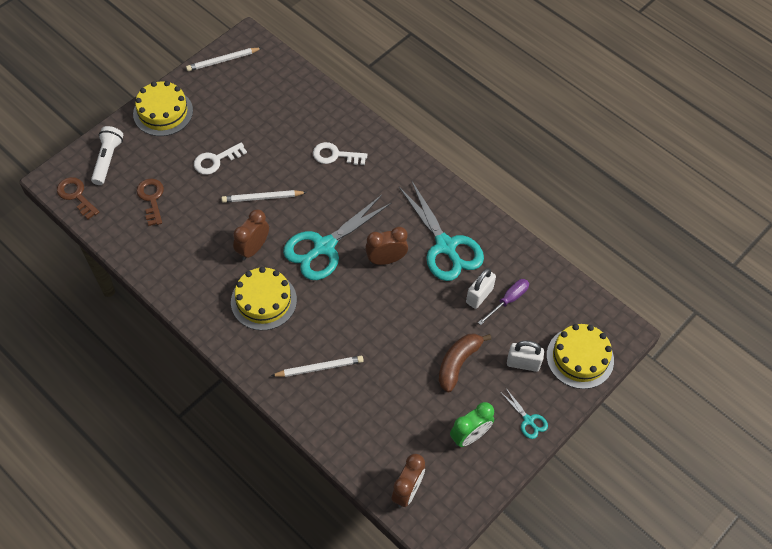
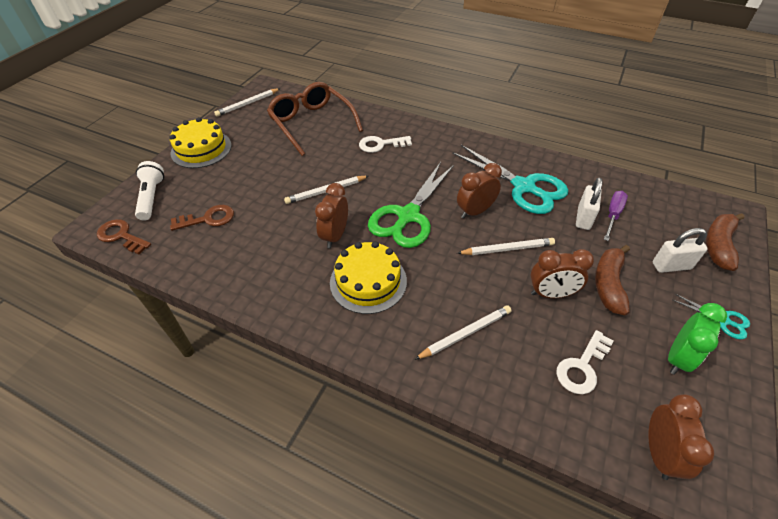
camera: 15 degrees left, 10 degrees down
(151, 198) = (208, 219): brown key -> brown key turned 105 degrees clockwise
(215, 160) = (267, 173): white key -> white key (582, 367)
(278, 107) = (312, 123): none -> brown glasses
(324, 247) = (408, 216): turquoise scissors -> green scissors
(393, 306) = (507, 249): none -> white pencil
(405, 356) = (551, 294): none -> brown clock
(580, 357) = (718, 245): yellow cake -> brown banana

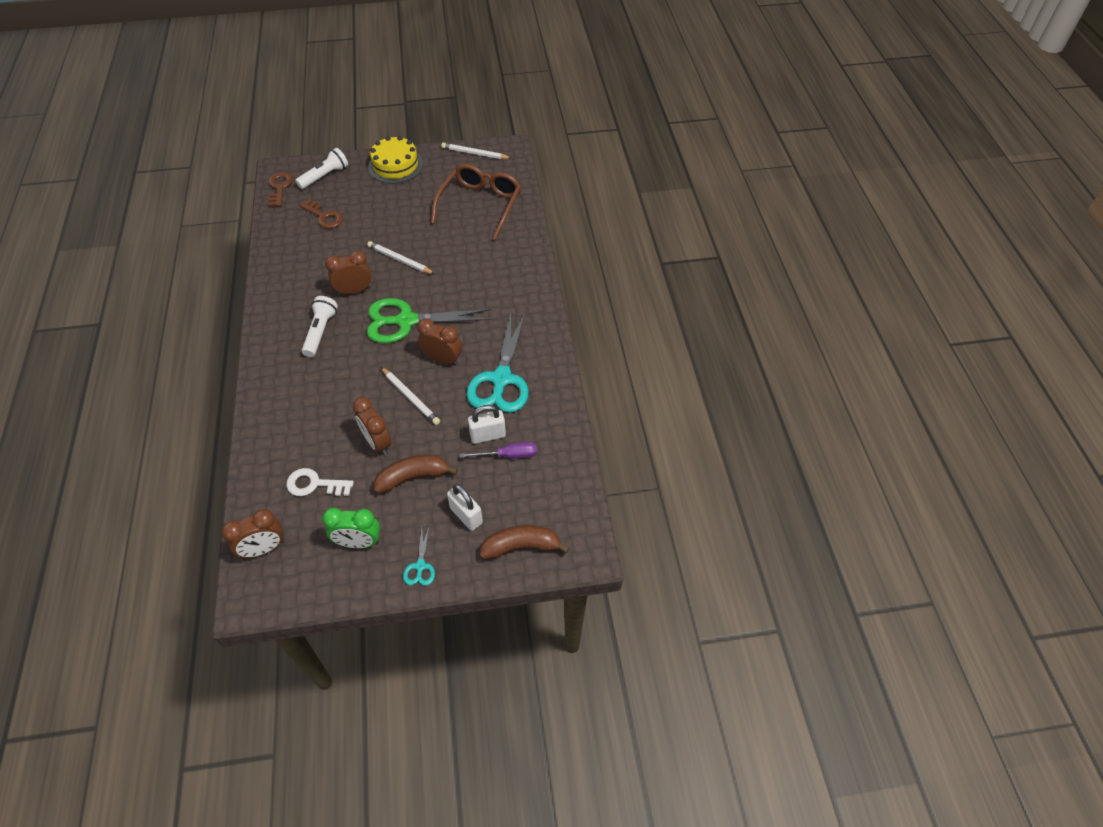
camera: 55 degrees right, 5 degrees up
(368, 281) = (321, 332): yellow cake -> white flashlight
(380, 144) = (486, 261): white key -> none
(466, 334) = (305, 407): white pencil -> none

